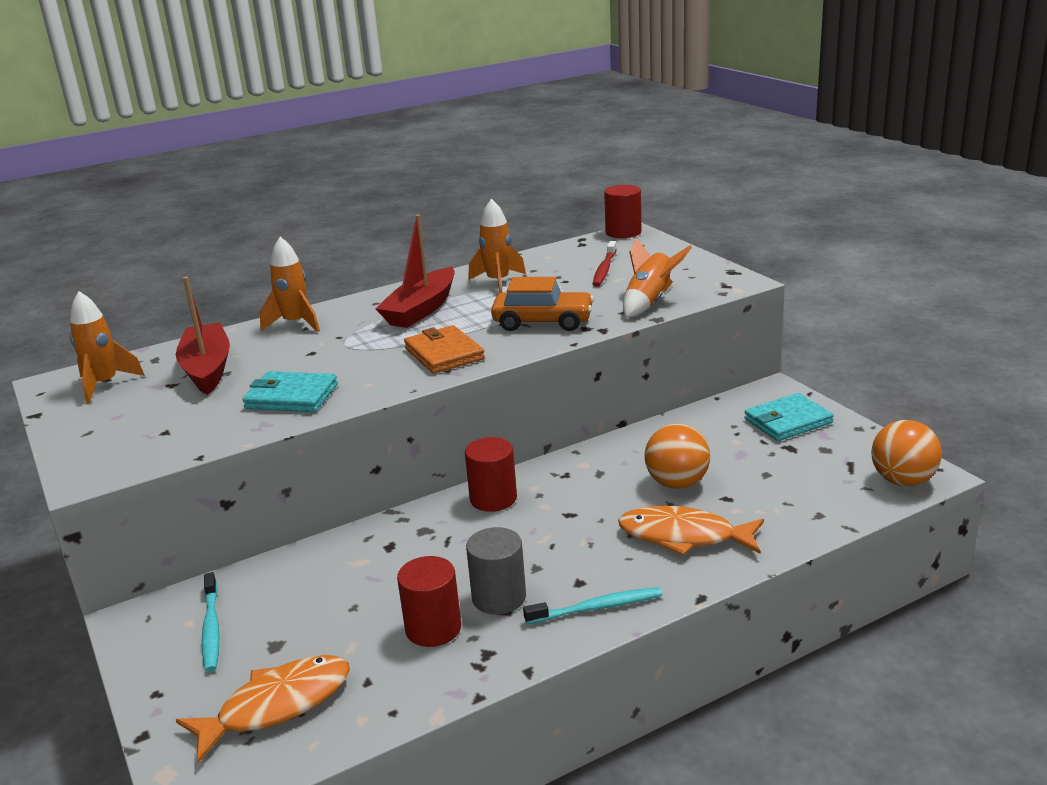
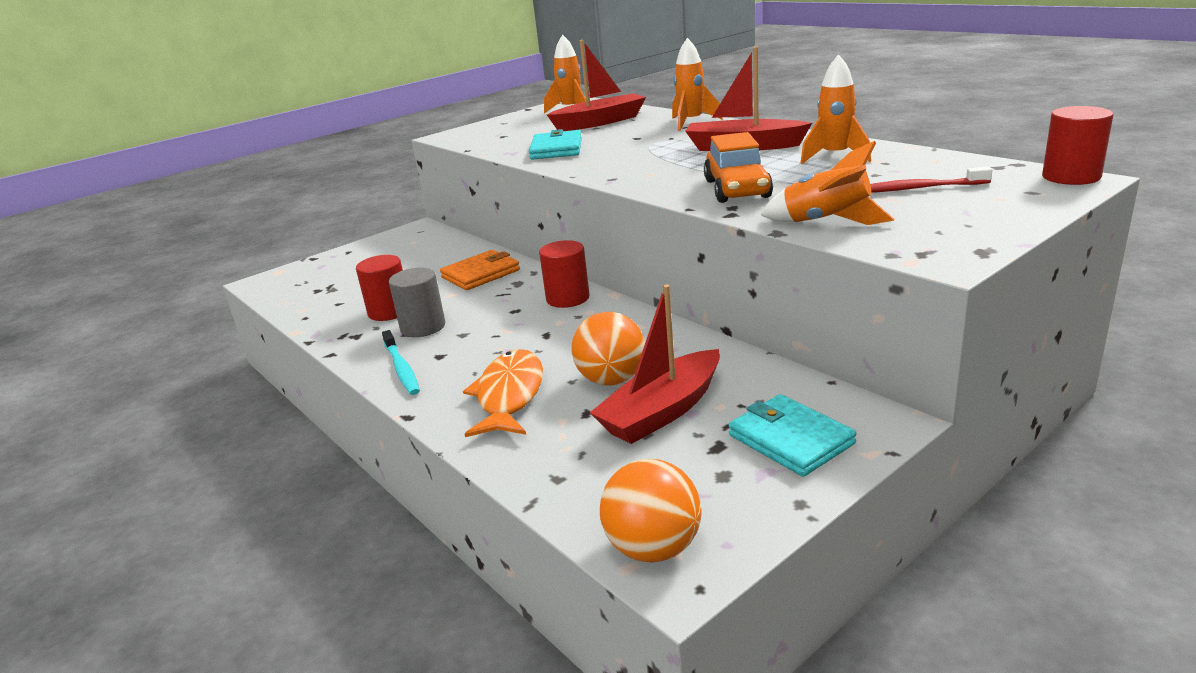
camera: 80 degrees right, 0 degrees up
(211, 628) = (405, 248): turquoise toothbrush -> none
(277, 706) = (324, 284): orange fish -> none
(444, 354) = (647, 171): orange wallet -> orange wallet (481, 274)
(736, 464) = (662, 411): none -> red boat

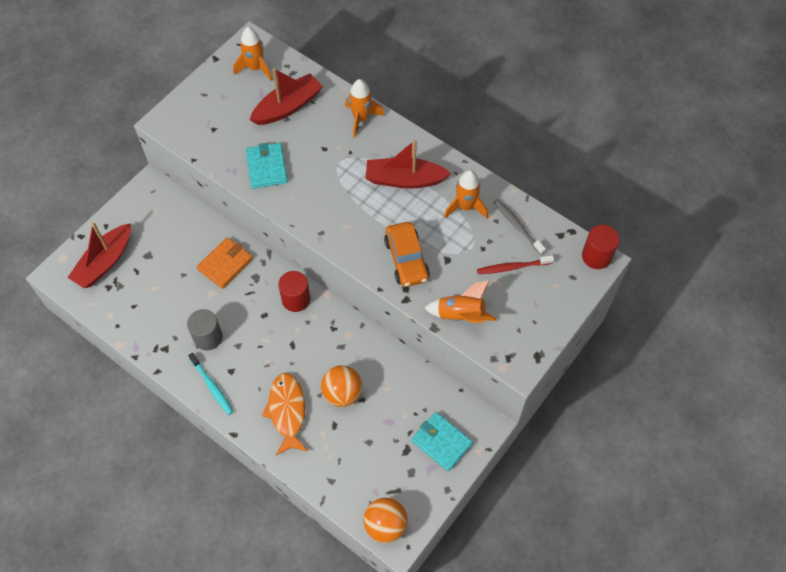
camera: 15 degrees left, 35 degrees up
(389, 311) = (176, 317): red cylinder -> none
(662, 411) = (375, 422): red boat -> red boat (105, 262)
(921, 164) = (517, 226): none -> grey toothbrush

